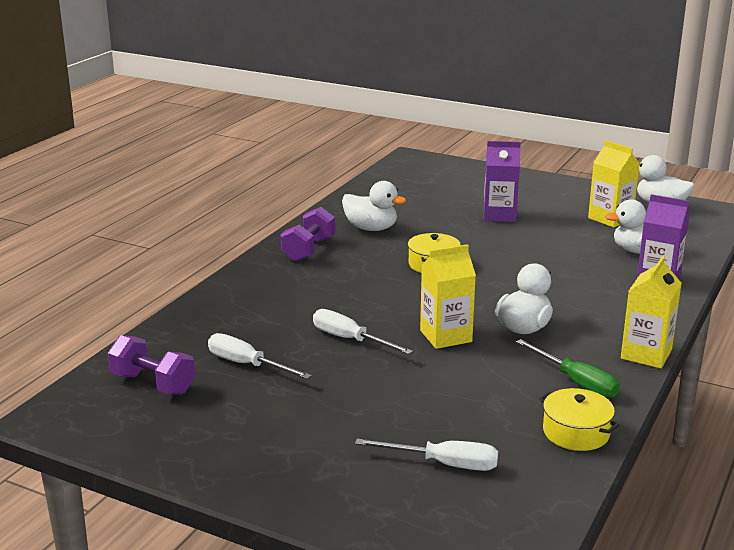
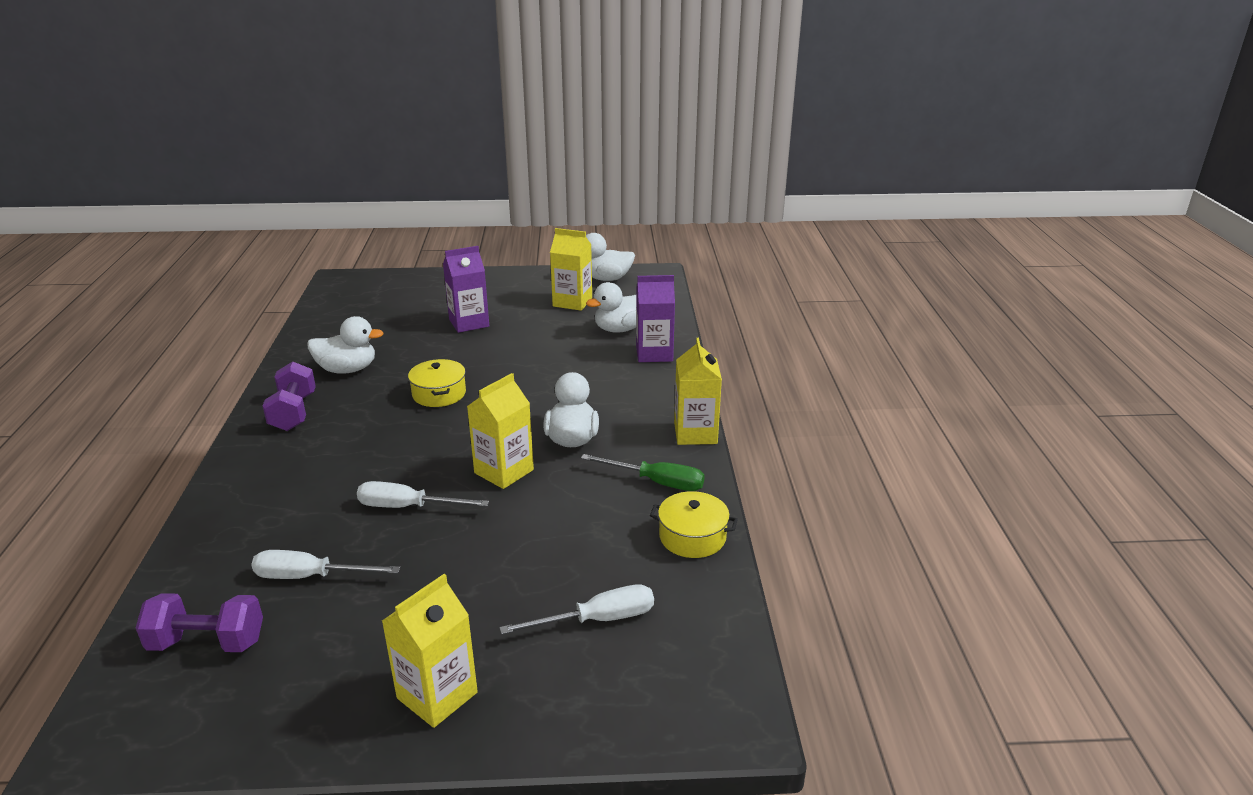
camera: 30 degrees left, 5 degrees up
(284, 470) = (437, 695): none -> yellow carton

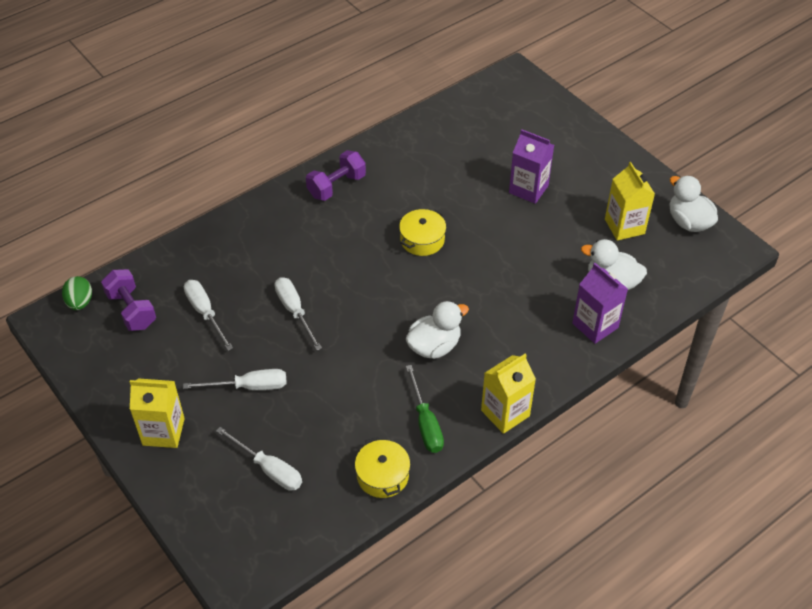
camera: 55 degrees right, 20 degrees up
(114, 692) = (80, 302): none -> green egg
(347, 369) = (406, 173): white duck -> none
(463, 586) = (249, 387): none -> white screwdriver
(504, 471) = (367, 333): yellow carton -> none

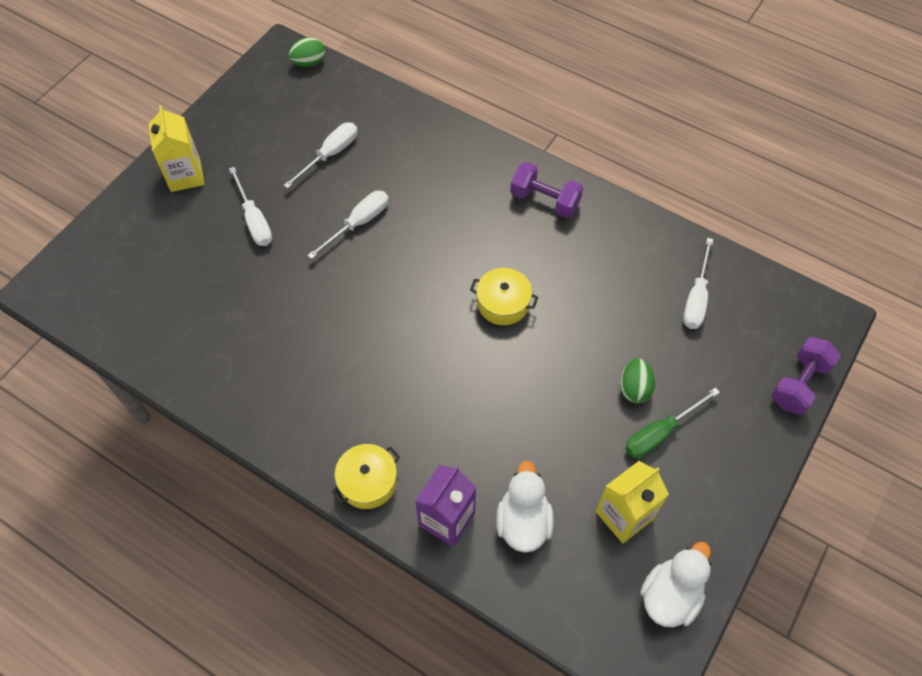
camera: 70 degrees right, 10 degrees up
(131, 310) = (313, 101): purple dumbbell -> purple dumbbell (799, 384)
(269, 469) = (165, 268): white screwdriver -> white screwdriver (696, 298)
(382, 475) = (180, 364): yellow pot -> yellow pot (368, 482)
(425, 423) = (254, 382): green screwdriver -> green screwdriver (660, 433)
(434, 346) = (357, 360): white duck -> none
(505, 413) = (289, 455): yellow carton -> none
(528, 189) = (634, 388): purple carton -> green egg

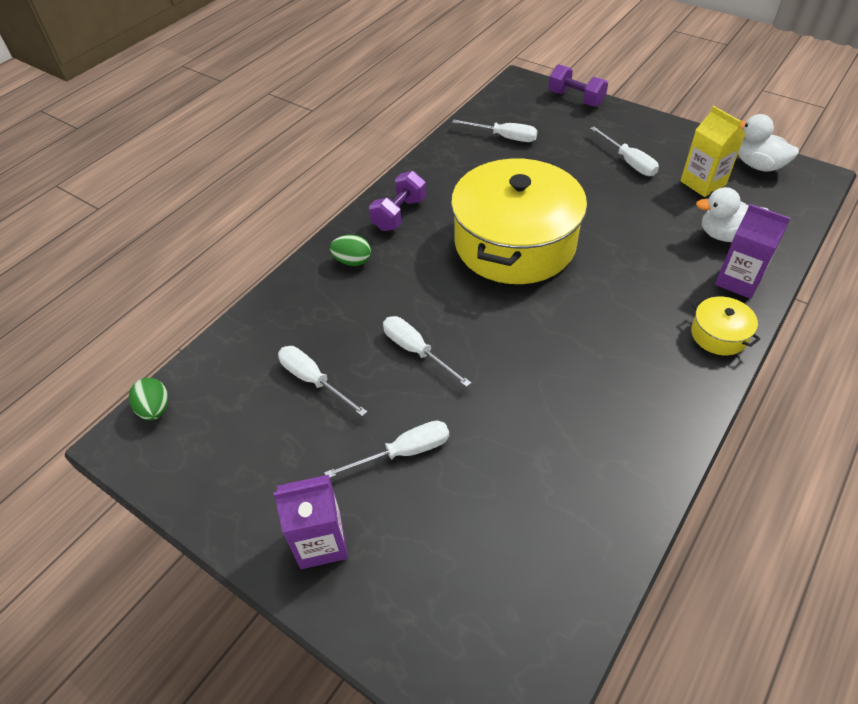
camera: 85 degrees left, 10 degrees down
(185, 175) = (321, 542): yellow carton -> purple carton
(503, 303) = (515, 243): yellow pot -> yellow pot, size x2.48
(634, 388) = (591, 172): green egg -> green egg (352, 261)
(660, 433) = (628, 162): green screwdriver -> white screwdriver

